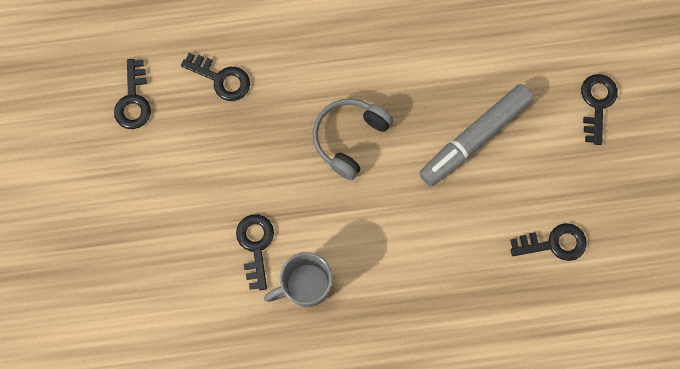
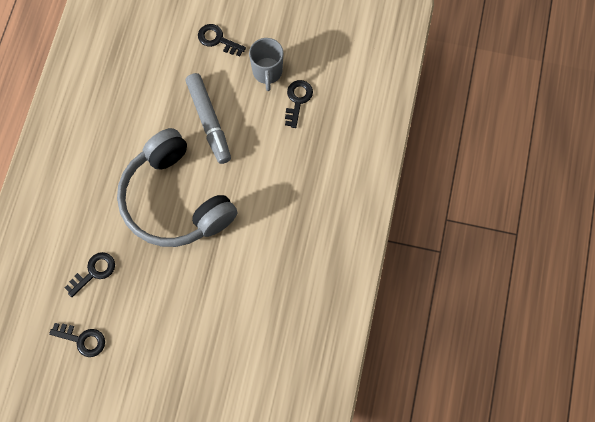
camera: 70 degrees left, 5 degrees down
(255, 246) = (224, 288): black key -> none
(305, 285) = (265, 264): grey mug -> grey mug (267, 72)
(349, 138) = (175, 200): grey headphones -> grey headphones, size x2.00

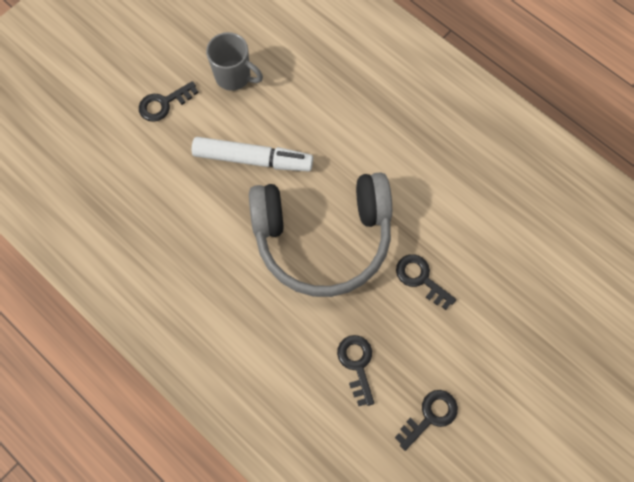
camera: 60 degrees left, 0 degrees up
(209, 121) = (253, 159): grey marker -> white marker
(297, 100) = (284, 65): black key -> black key (421, 278)

